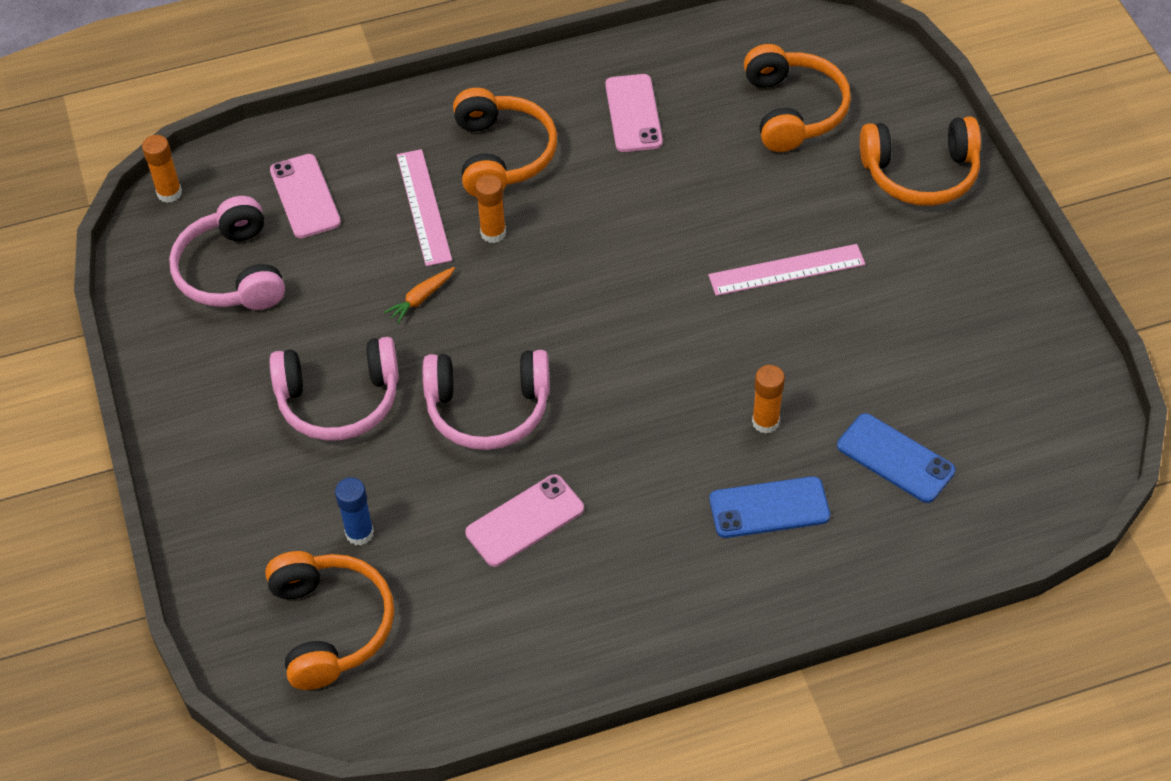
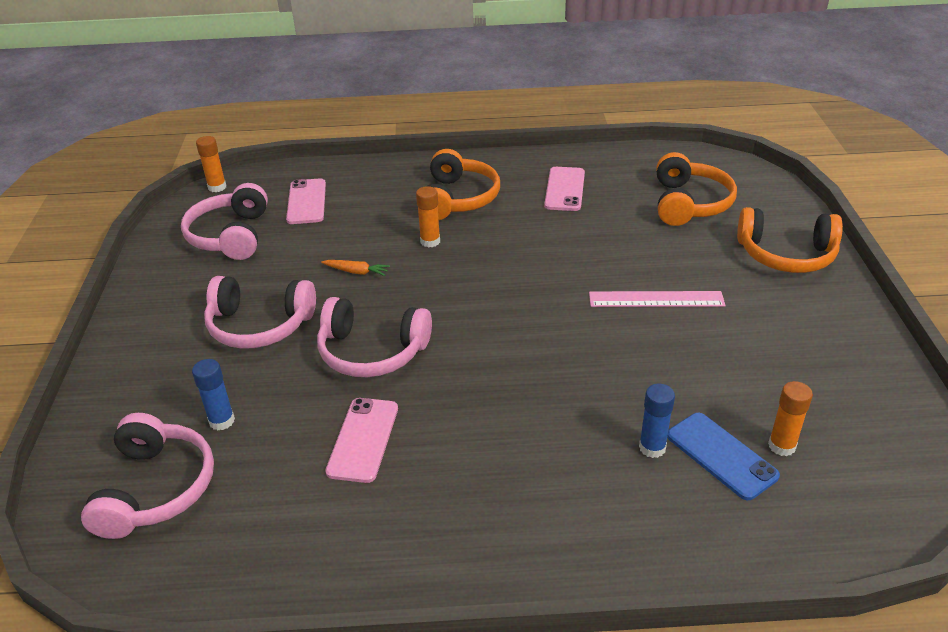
camera: 15 degrees right, 15 degrees down
(330, 626) = (156, 488): orange headphones -> pink headphones
(421, 298) = (356, 272): orange carrot -> orange carrot turned 135 degrees counterclockwise
(423, 207) = (386, 219): pink ruler -> none
(525, 521) = (363, 439): pink phone -> pink phone turned 60 degrees counterclockwise
(765, 422) = (605, 404): orange glue stick -> orange glue stick (782, 446)
(769, 508) = (588, 473): blue phone -> none
(825, 464) = (652, 448): none -> blue glue stick

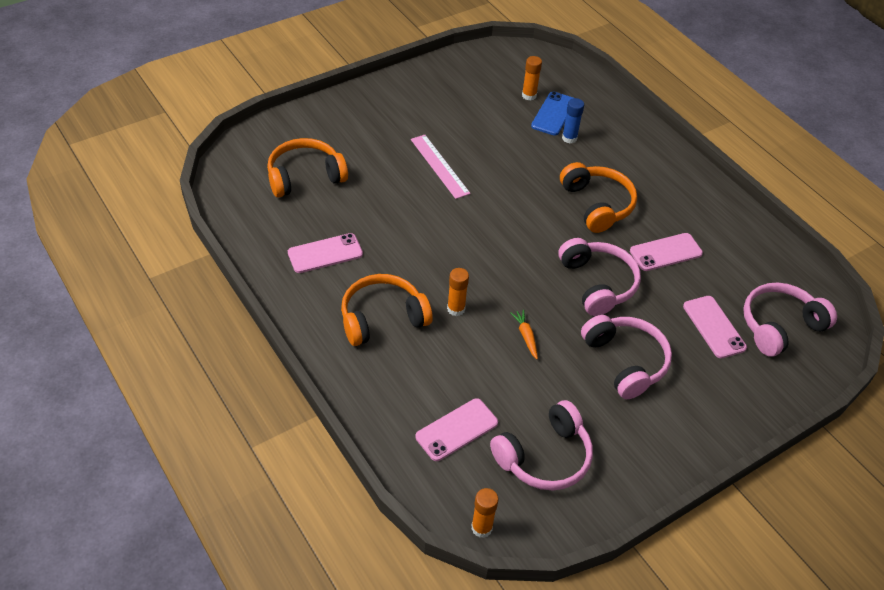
camera: 125 degrees left, 10 degrees up
(222, 421) = (714, 327): blue glue stick -> pink phone
(786, 255) = (346, 118): orange headphones -> orange headphones (597, 205)

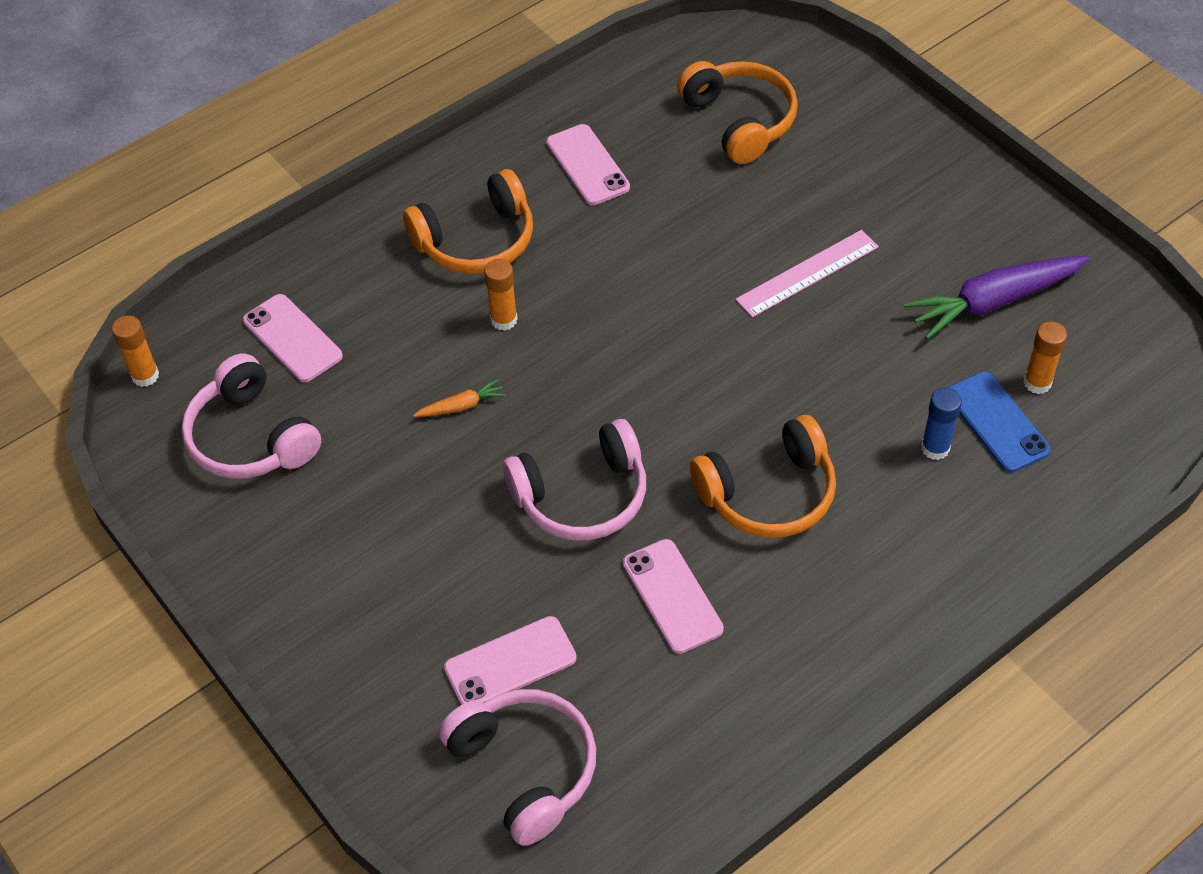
camera: 90 degrees right, 5 degrees up
(382, 318) = (476, 240): orange headphones -> orange headphones turned 90 degrees clockwise
(472, 100) = (993, 301): none -> purple carrot
(553, 114) = (996, 422): blue phone -> blue phone turned 45 degrees clockwise
(625, 361) = (425, 534): pink headphones -> none

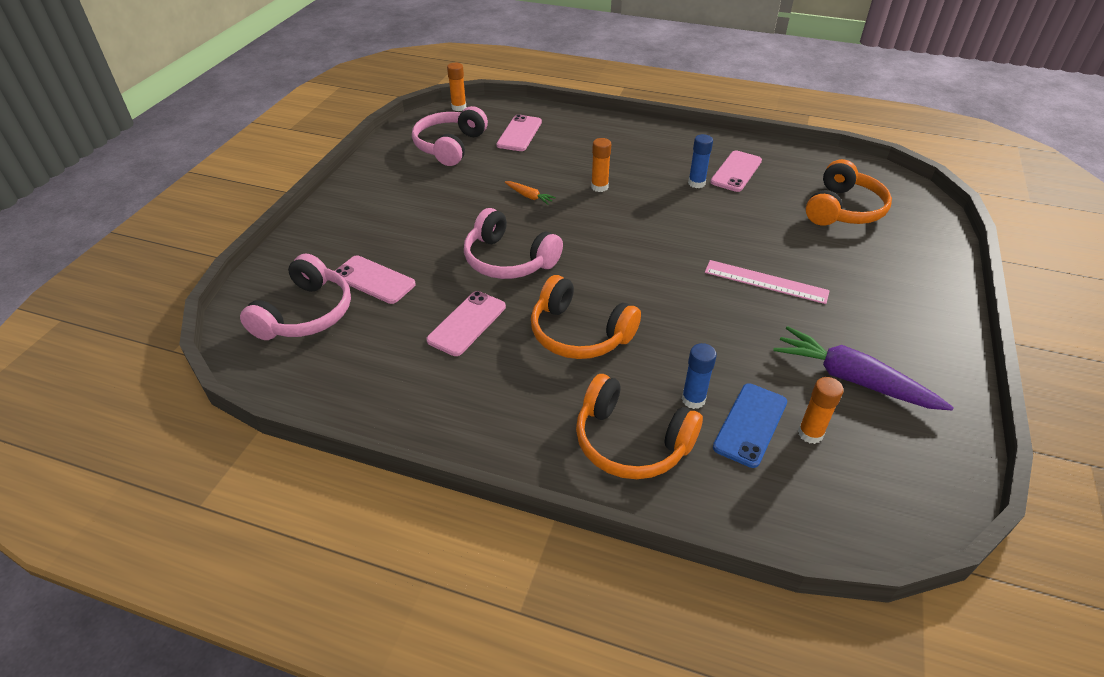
camera: 55 degrees right, 10 degrees down
(476, 240) = (640, 158): orange headphones -> orange headphones (631, 442)
(579, 218) = (696, 183): none -> blue glue stick

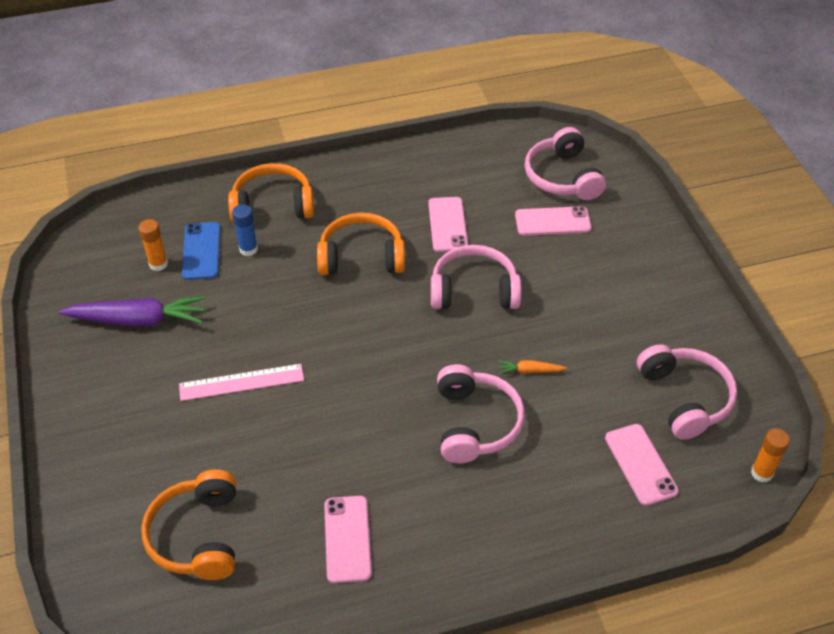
camera: 145 degrees right, 5 degrees up
(599, 187) = (475, 423): orange glue stick -> pink headphones
(696, 183) = (380, 489): blue glue stick -> none

